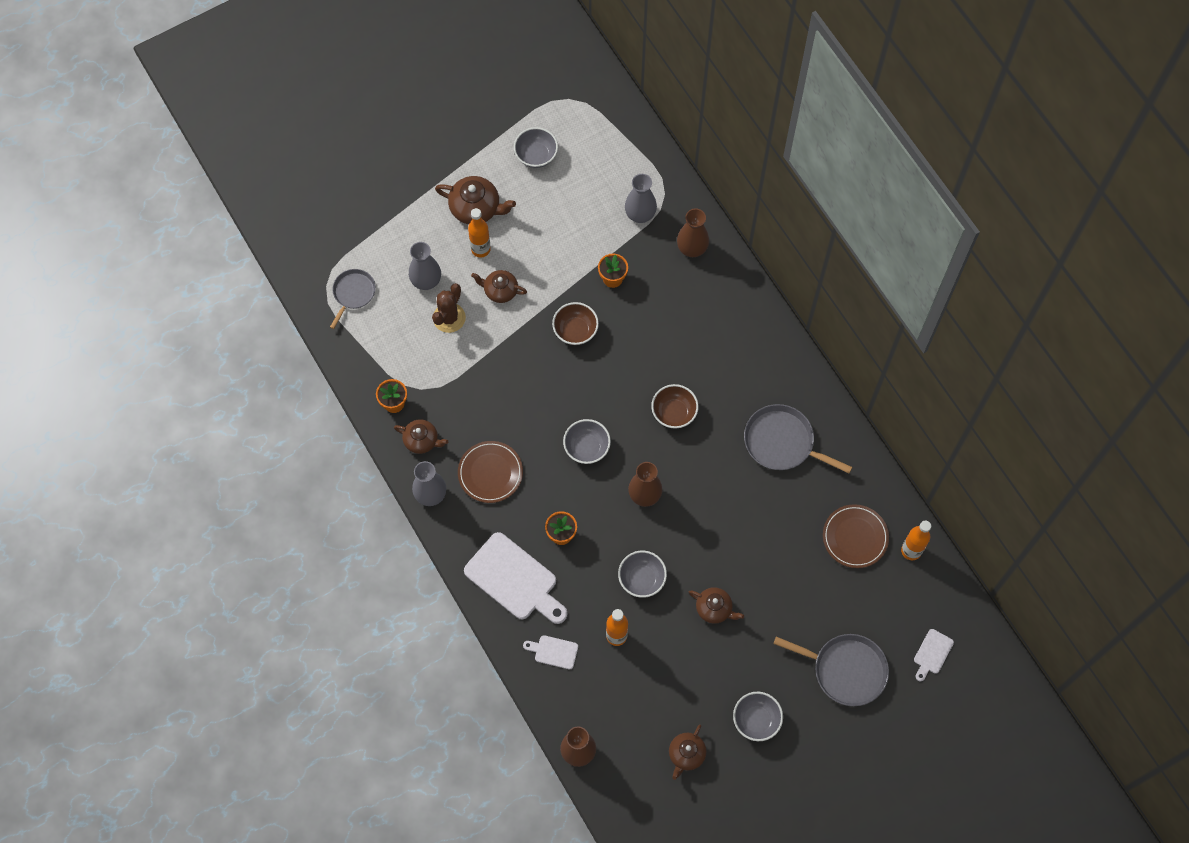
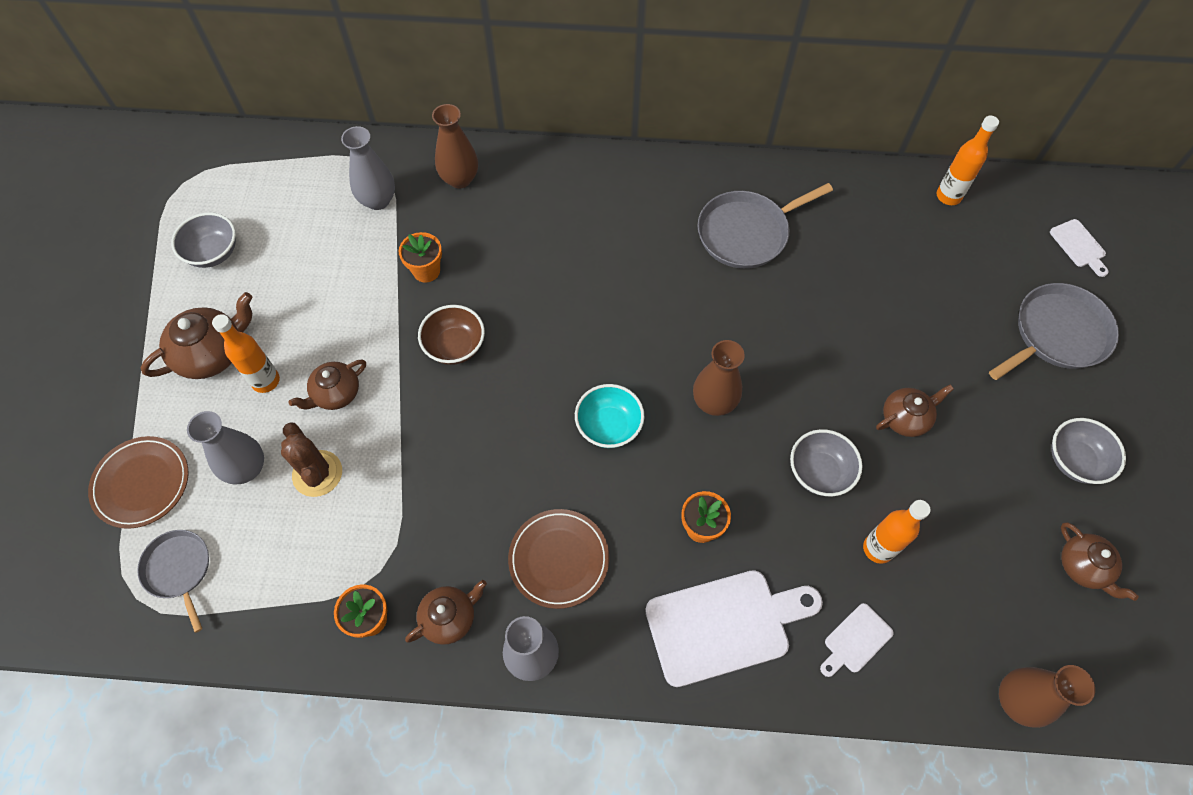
camera: 55 degrees left, 5 degrees down
(587, 447) = (609, 426): grey bowl -> turquoise bowl
(674, 413) = (635, 311): brown bowl -> none
(855, 537) = (902, 234): brown plate -> brown plate (142, 483)

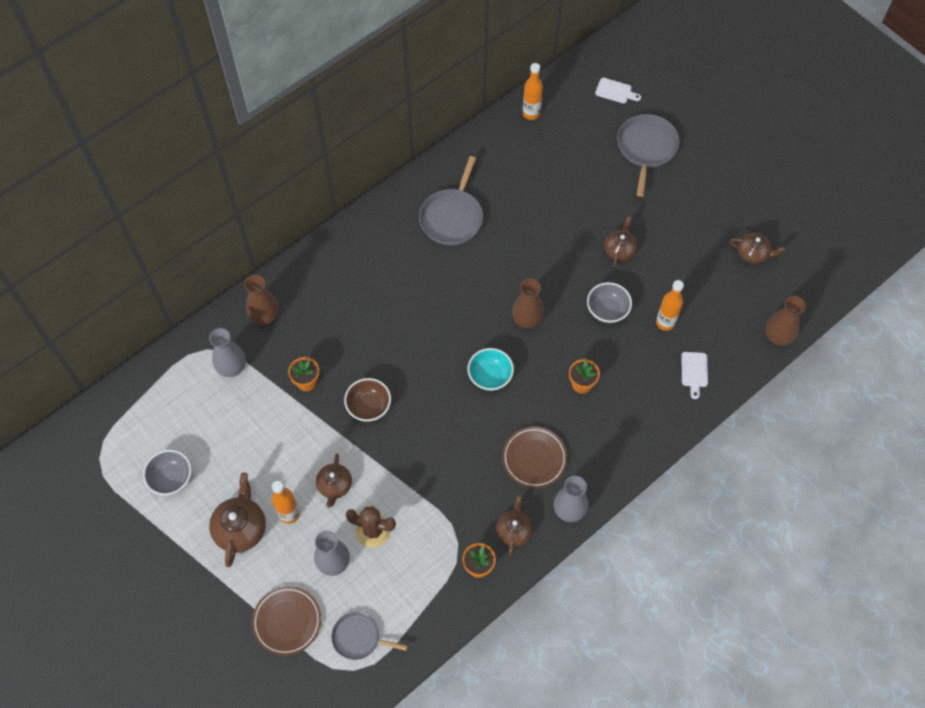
camera: 45 degrees left, 0 degrees up
(724, 625) = (635, 417): white cutting board -> none
(1074, 460) = (707, 206): grey bowl -> none

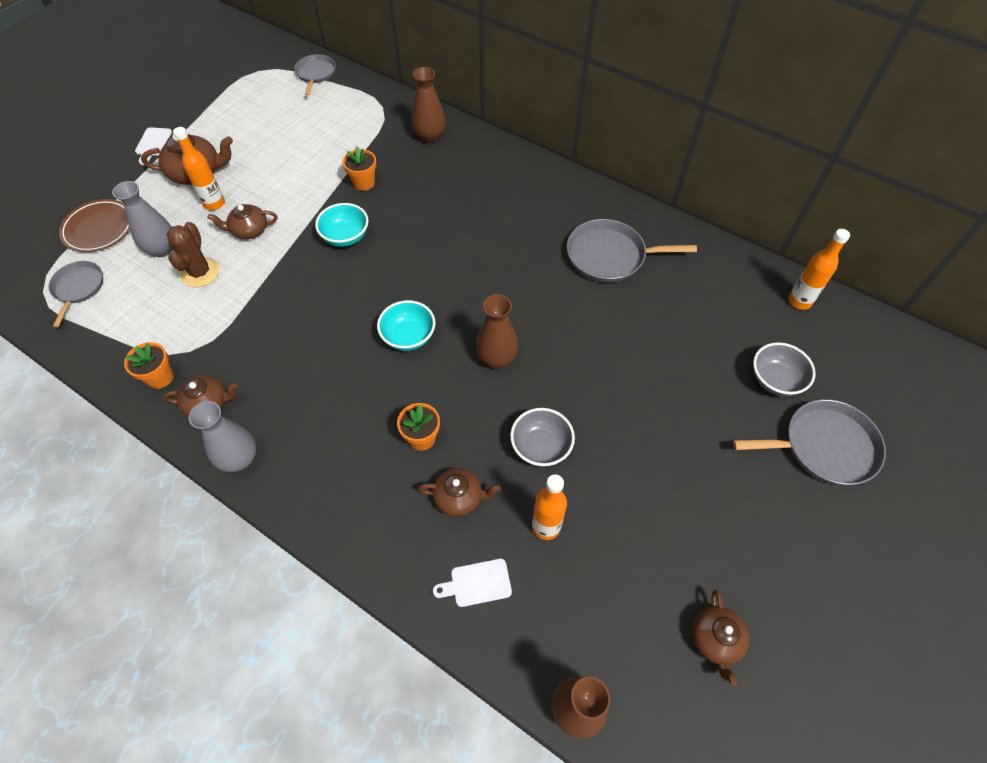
camera: 75 degrees right, 5 degrees down
(128, 403) = (315, 74): none -> grey pan
(171, 478) = (244, 117): grey bowl -> grey bowl (775, 380)
(232, 368) = (367, 128): grey vase -> none
(369, 407) = (345, 237): brown bowl -> turquoise bowl
(534, 458) = (306, 405): brown plate -> none
(615, 91) = (895, 389): white cutting board -> white cutting board (153, 144)
(619, 249) = (641, 444): brown teapot -> brown teapot (459, 497)

